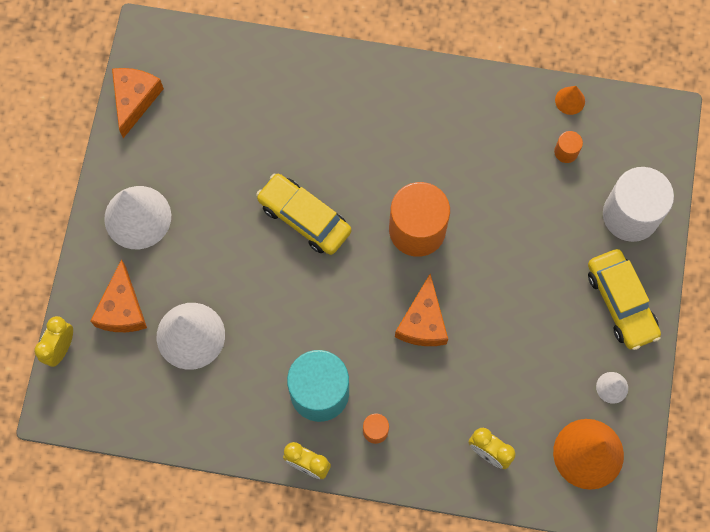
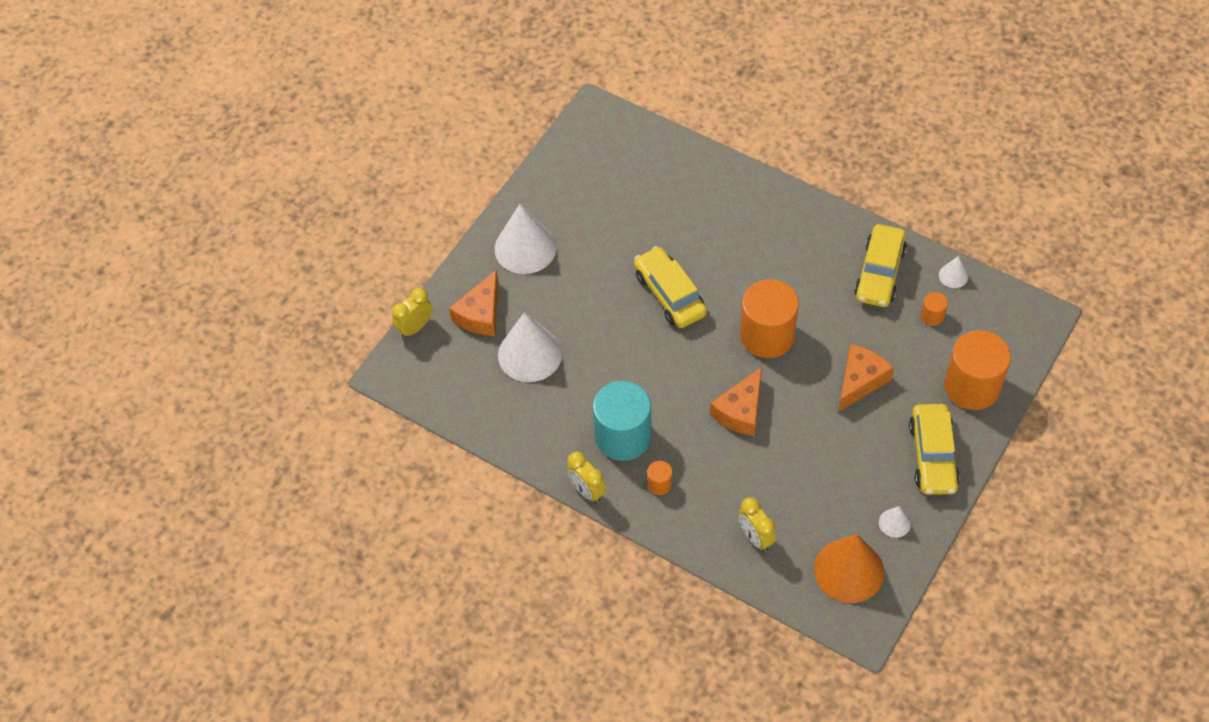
camera: 25 degrees right, 15 degrees down
(135, 100) = (563, 158): orange cheese -> orange cheese (860, 381)
(499, 122) = (879, 273): none -> yellow car
(570, 100) = (953, 275): orange cone -> white cone
(630, 215) = (972, 386): white cylinder -> orange cylinder

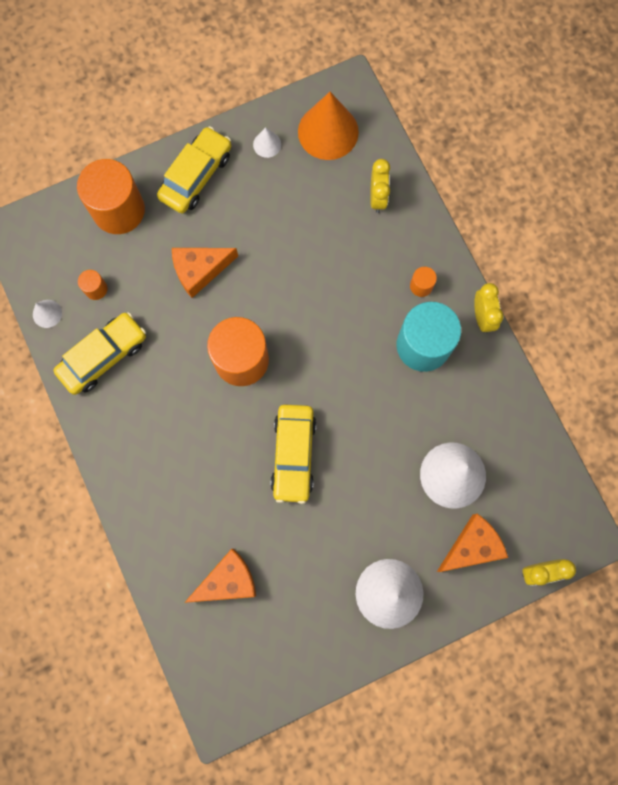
camera: 150 degrees left, 20 degrees up
(740, 411) = (313, 306): orange cheese -> orange cheese (227, 580)

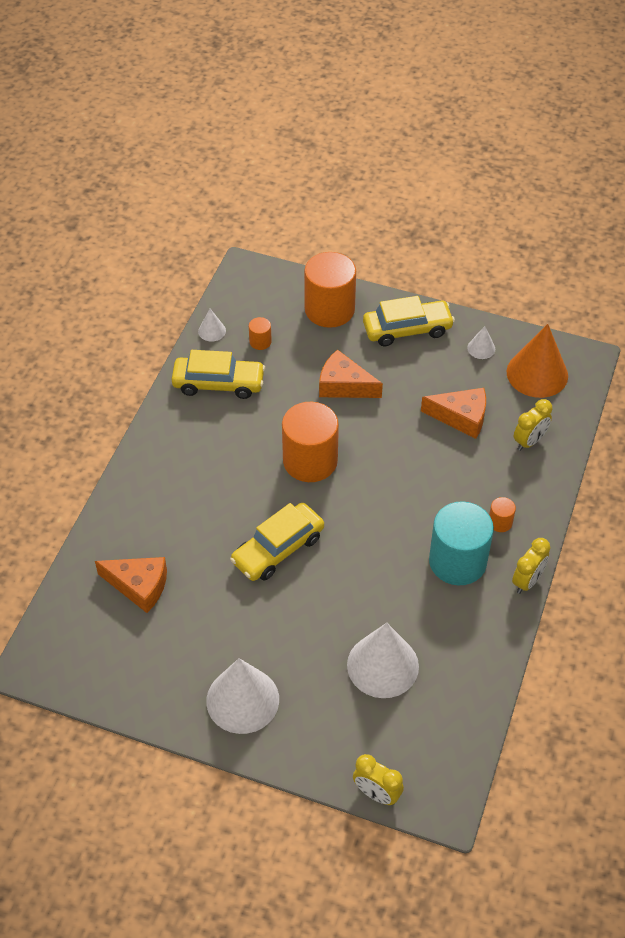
camera: 45 degrees right, 25 degrees down
(472, 546) = (342, 727): orange cheese -> orange cheese (461, 417)

